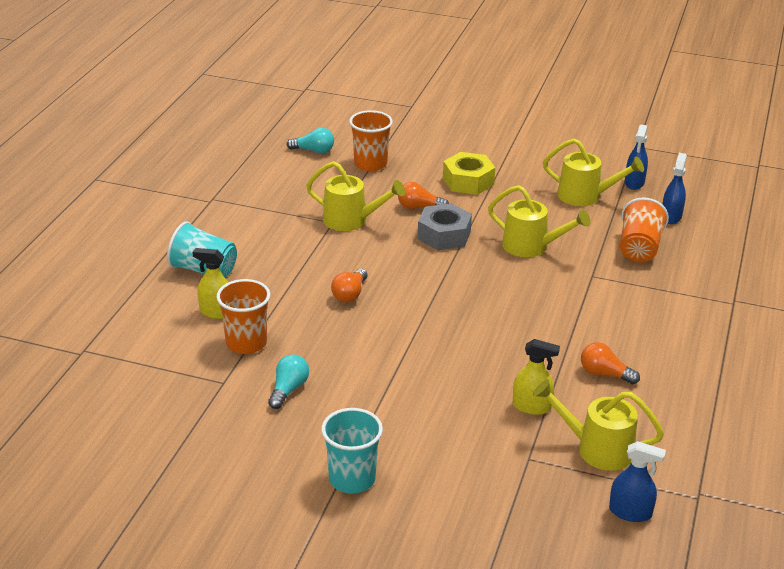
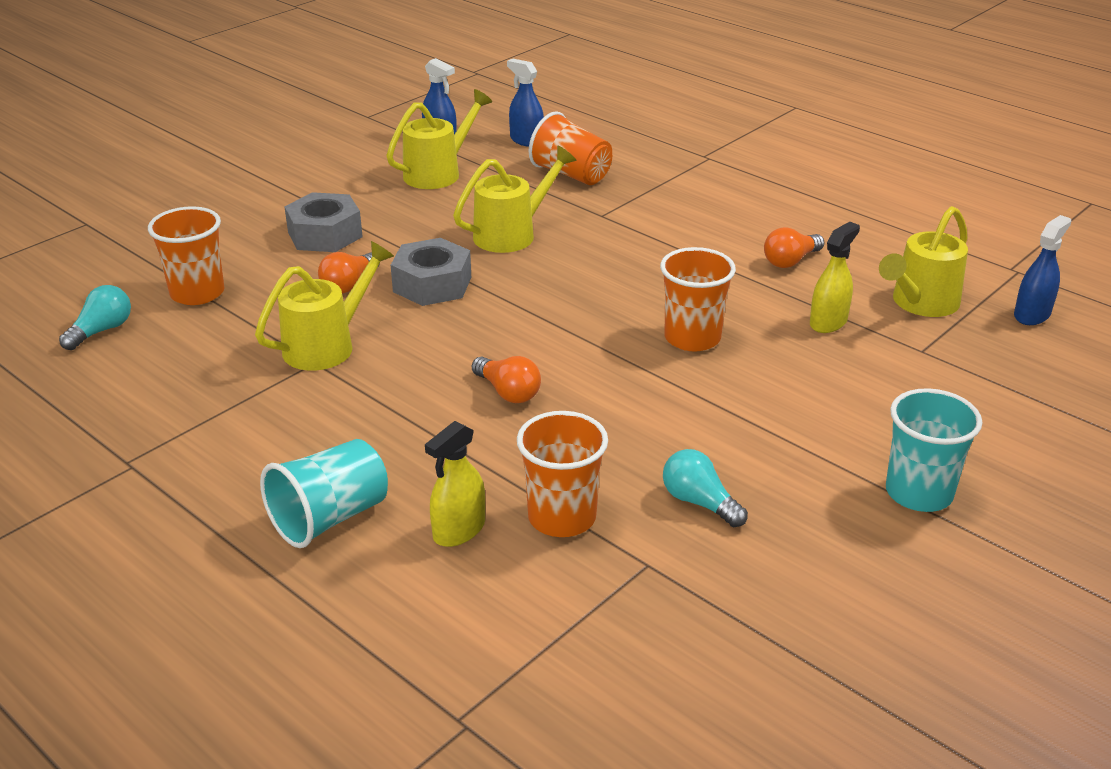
camera: 65 degrees left, 0 degrees up
(462, 350) = (692, 338): none -> orange cup
(468, 181) = (325, 234): yellow nut -> grey nut

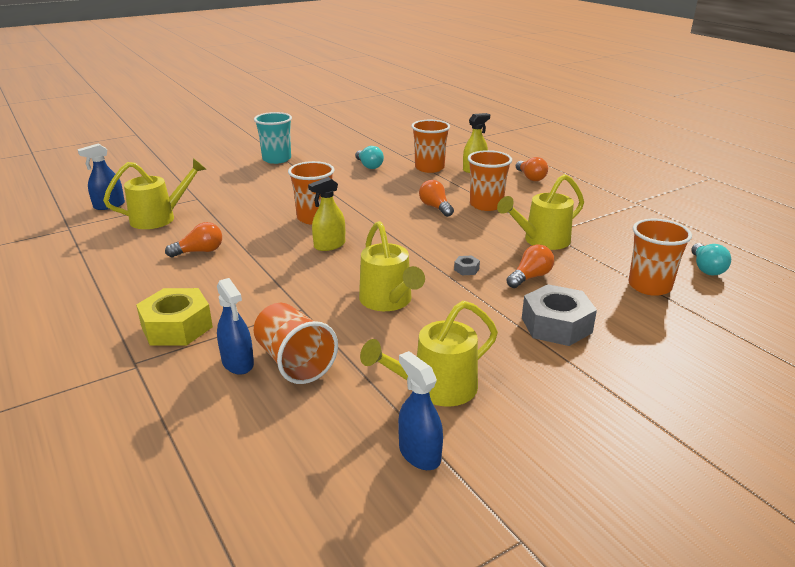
camera: 165 degrees left, 5 degrees down
(101, 331) = (706, 268): turquoise light bulb -> turquoise light bulb turned 45 degrees counterclockwise
(330, 518) = (530, 177): turquoise cup -> orange light bulb
(419, 413) = (486, 205): none -> orange cup
(432, 284) = (466, 269): grey nut -> grey nut, size x0.42
(512, 234) = (389, 302): yellow watering can -> yellow watering can turned 90 degrees counterclockwise
(526, 140) = (310, 430): blue spray bottle -> blue spray bottle (238, 363)
(708, 185) = (177, 327): none -> yellow nut
(828, 322) = (227, 216): yellow spray bottle -> yellow spray bottle (329, 245)

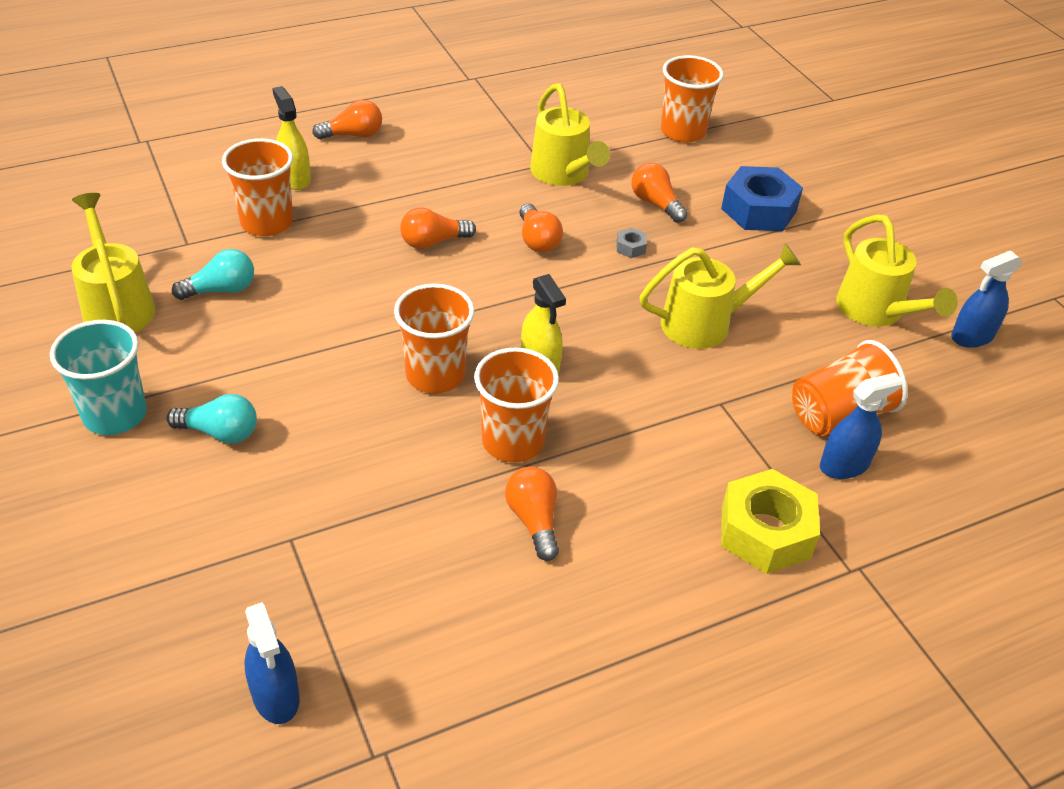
camera: 85 degrees left, 15 degrees up
(160, 218) = (373, 592): yellow watering can -> yellow watering can (117, 305)
(456, 237) = (537, 240): none -> orange light bulb
(486, 205) = (439, 194): orange cup -> orange cup (513, 441)
(556, 325) = (759, 210): grey nut -> blue nut
(706, 268) = (648, 87): turquoise light bulb -> turquoise light bulb (220, 432)

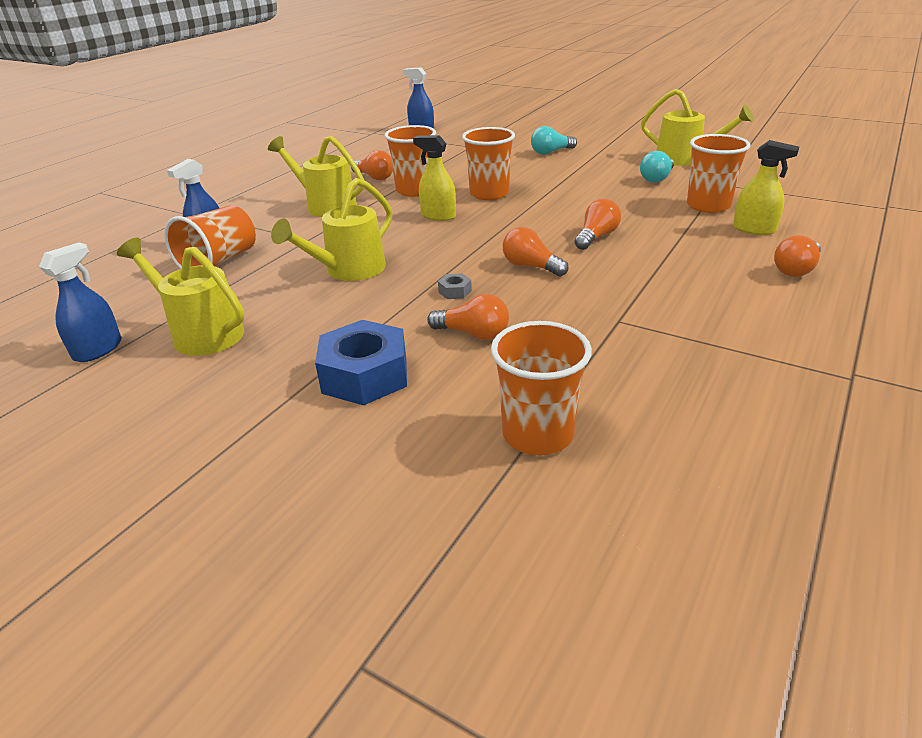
camera: 150 degrees right, 10 degrees down
(115, 414) = (601, 142): turquoise cup -> none
(563, 174) = (587, 320): yellow watering can -> yellow watering can (325, 206)
(765, 532) = (250, 208): yellow nut -> none

